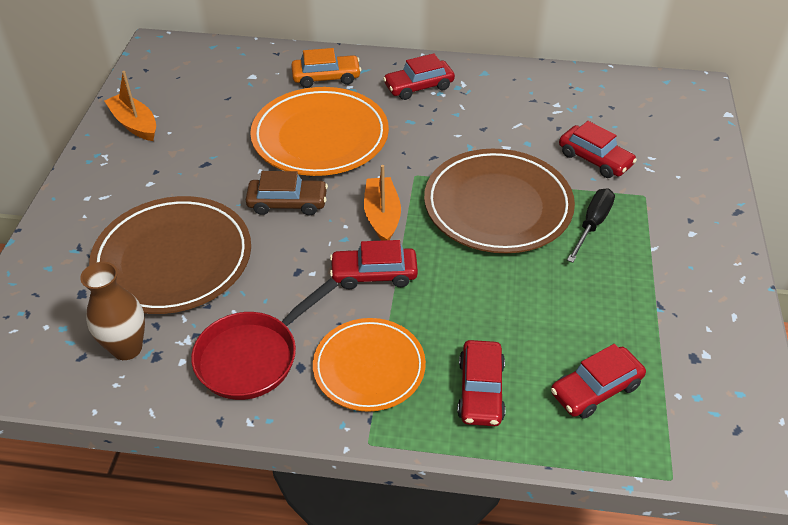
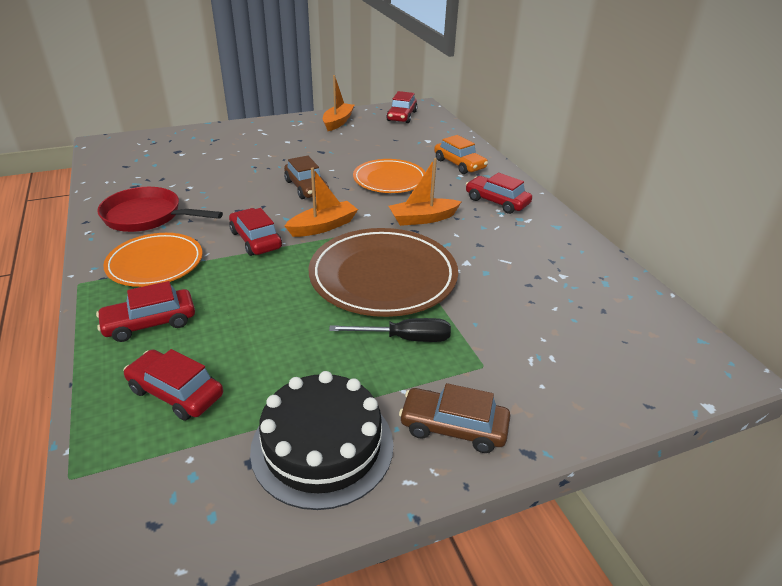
camera: 60 degrees right, 10 degrees down
(127, 348) = (137, 176): brown vase -> none
(173, 259) = (223, 167): brown plate -> none
(320, 137) = (389, 180): orange plate -> orange plate, size x0.64
(416, 144) = (423, 219): none -> orange boat
(594, 159) = (505, 318): red car -> red car (401, 116)
(693, 313) = (322, 446): none -> black cake
(701, 237) = (453, 427): none -> brown car

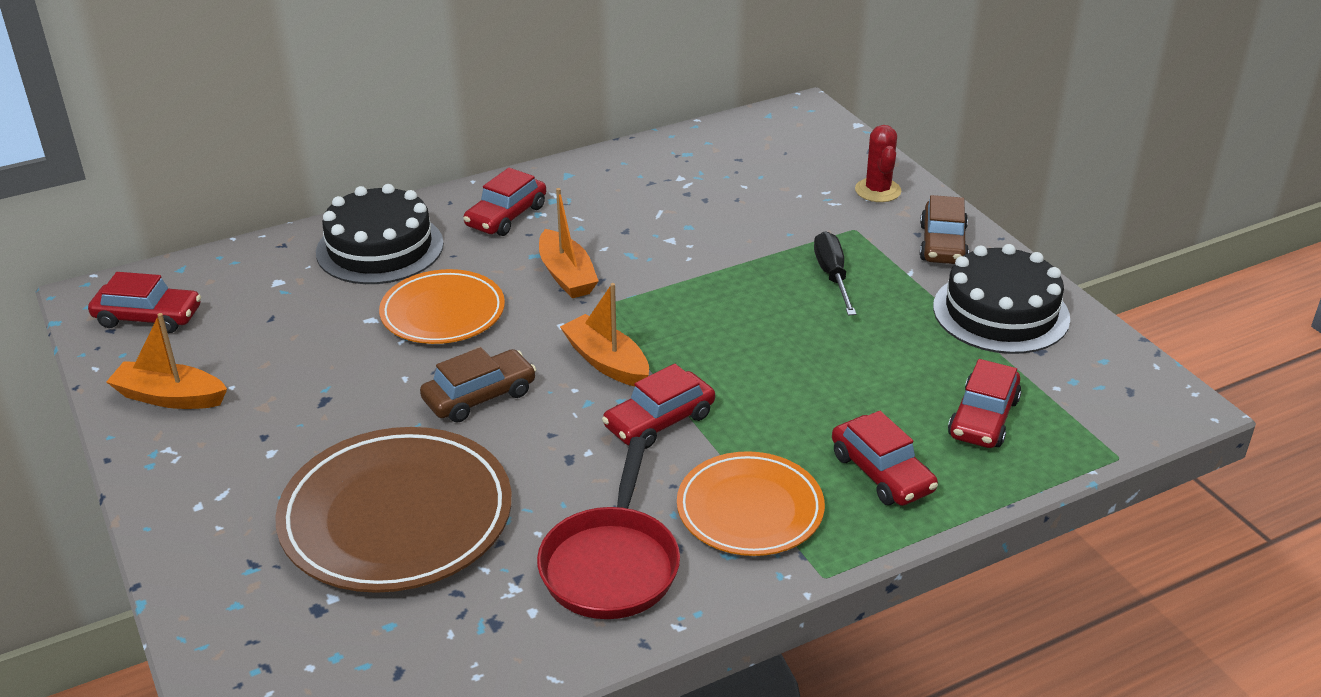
camera: 95 degrees left, 0 degrees up
(383, 277) = (721, 299): brown plate -> brown plate (396, 517)
(459, 164) = (380, 248): orange car -> black cake
(560, 396) = (878, 190): none -> red cactus

